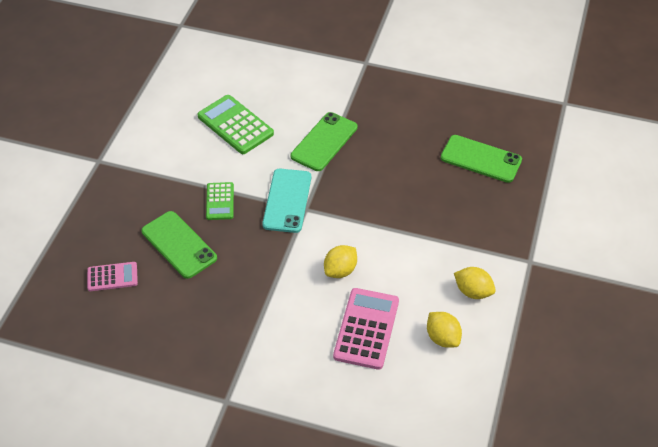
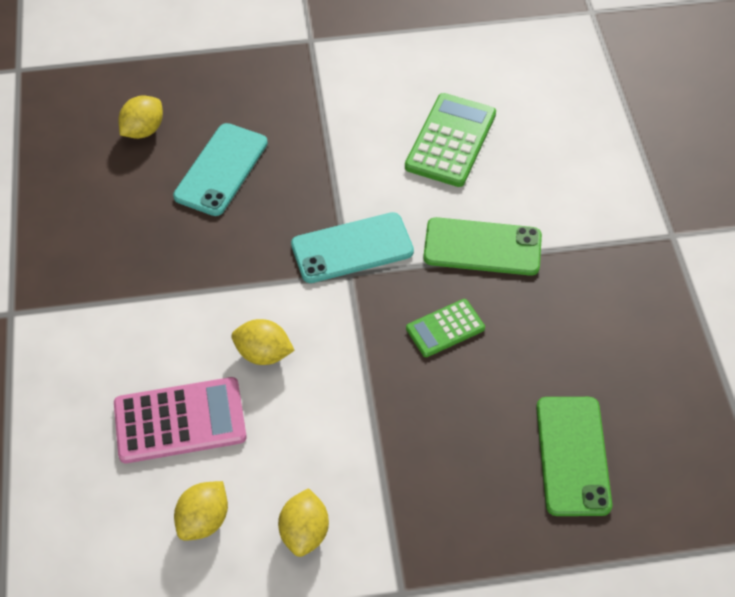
camera: 65 degrees right, 5 degrees up
(112, 277) = (143, 130): pink calculator -> yellow lemon
(179, 245) = (221, 169): green phone -> turquoise phone
(220, 201) = (311, 180): green calculator -> green calculator (445, 328)

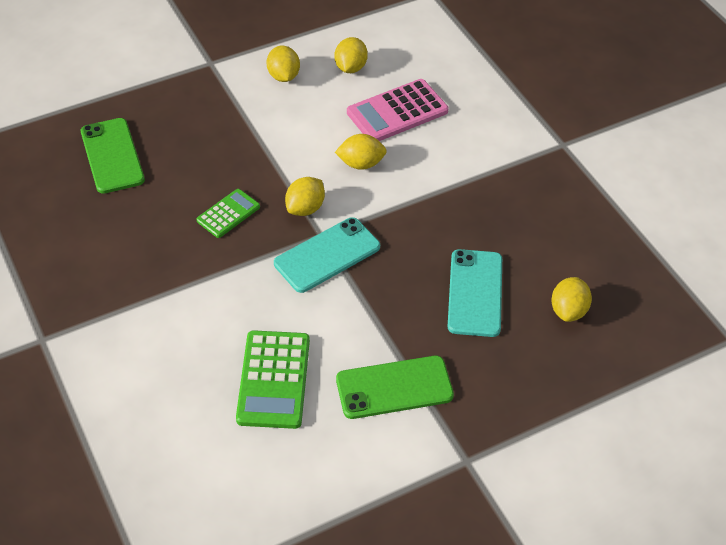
camera: 160 degrees right, 5 degrees down
(354, 311) = (305, 208): none -> yellow lemon
(482, 247) = (215, 284): green phone -> green phone (394, 387)

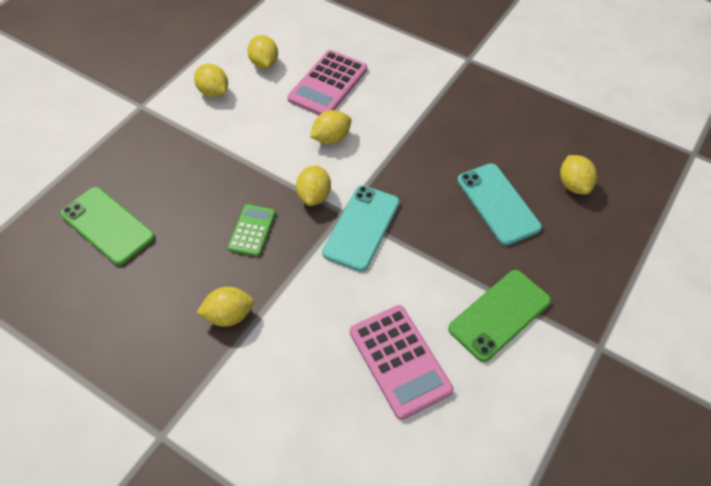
camera: 30 degrees left, 5 degrees up
(158, 274) = (229, 315): none -> yellow lemon
(273, 380) = (400, 361): green calculator -> pink calculator

